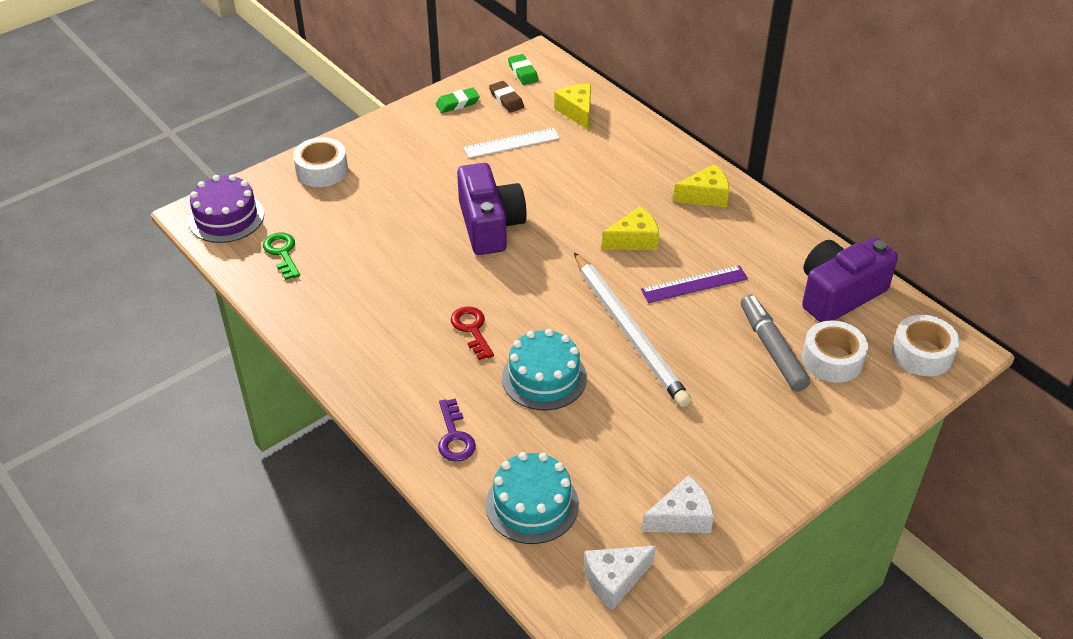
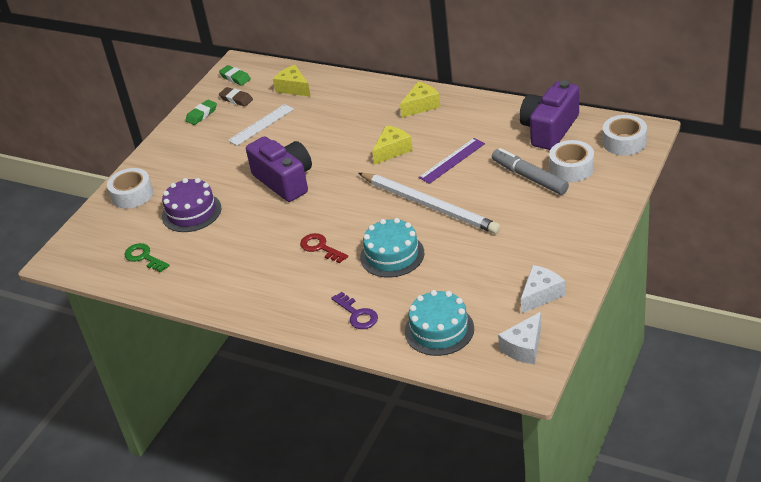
camera: 20 degrees left, 5 degrees down
(226, 217) = (82, 252): purple cake -> purple cake (191, 212)

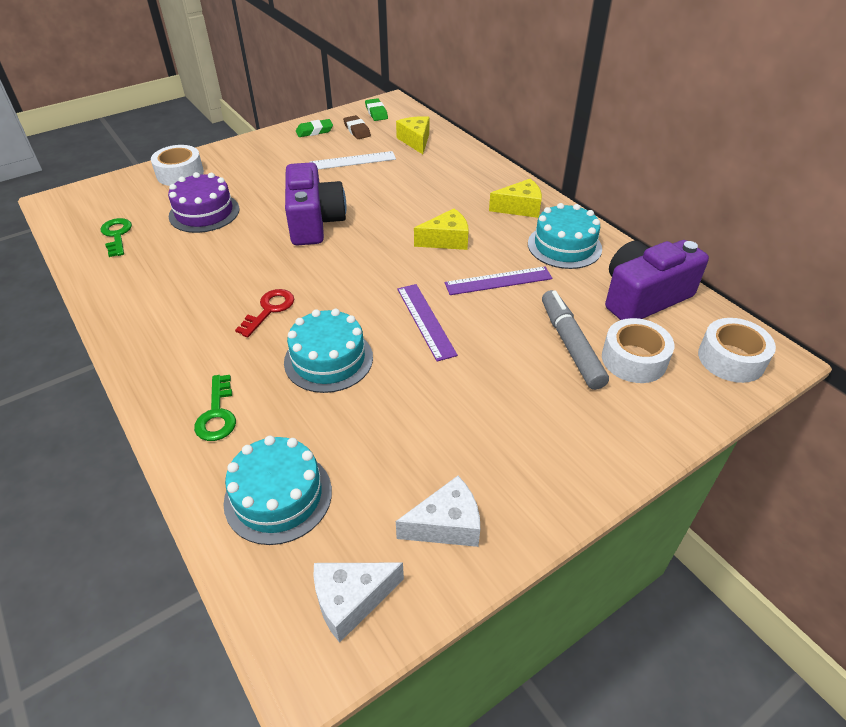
camera: 25 degrees right, 5 degrees up
(320, 247) = (269, 310): red key -> red key turned 45 degrees clockwise
(357, 314) = (217, 414): purple key -> green key
(429, 205) = (425, 321): white pencil -> purple ruler
(474, 119) = (564, 246): none -> turquoise cake

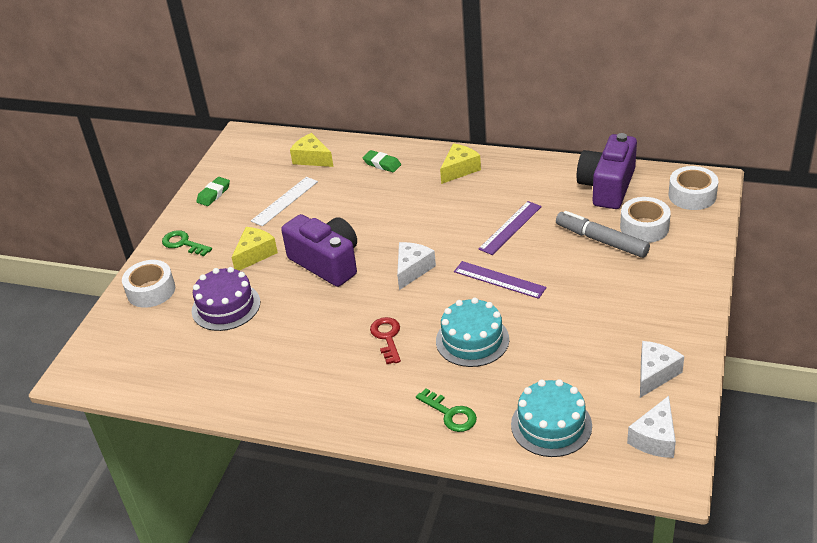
camera: 35 degrees left, 5 degrees down
(117, 235) = (180, 364): green key -> green key (183, 243)
(357, 130) = (250, 174): brown eraser -> none
(367, 267) = (412, 270): none -> white cheese
(376, 112) = (243, 151): green eraser -> green eraser (382, 164)
(446, 240) = (440, 220): yellow cheese -> yellow cheese (255, 254)
(564, 246) = (522, 180): turquoise cake -> none

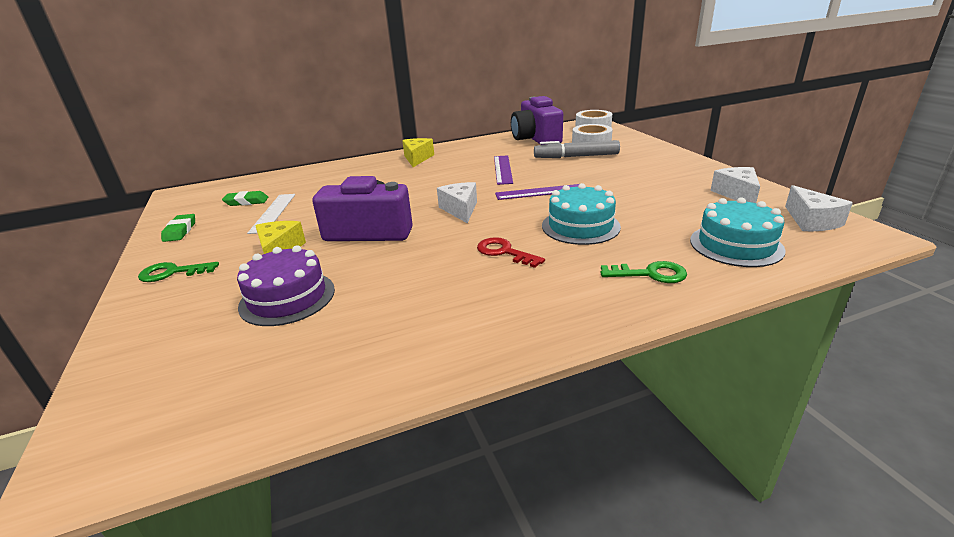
camera: 40 degrees left, 10 degrees down
(151, 291) = (158, 323): white tape -> none
(312, 159) = (272, 186): yellow cheese -> none
(382, 164) = (346, 172): green eraser -> green eraser (246, 202)

